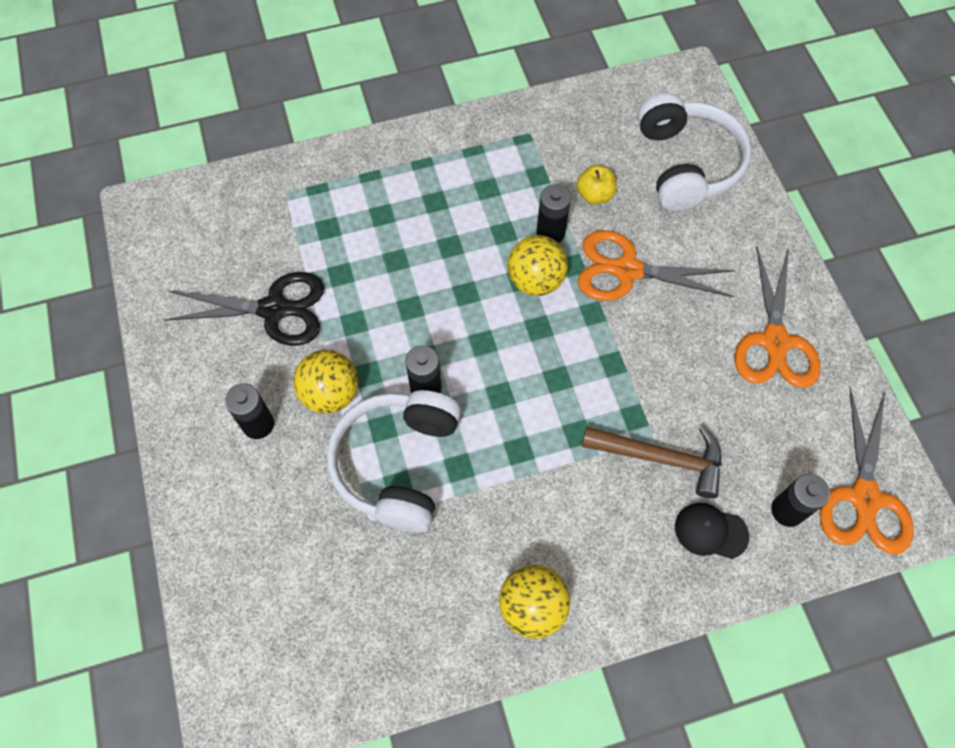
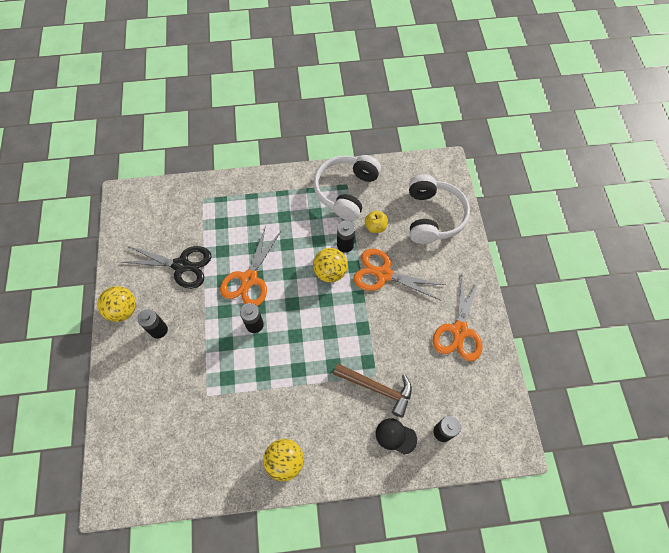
camera: 10 degrees right, 0 degrees up
(330, 394) = (201, 319): yellow ball -> yellow ball (123, 310)
(398, 464) = (229, 366): white headphones -> white headphones (346, 191)
(864, 498) = (489, 433): orange scissors -> orange scissors (249, 279)

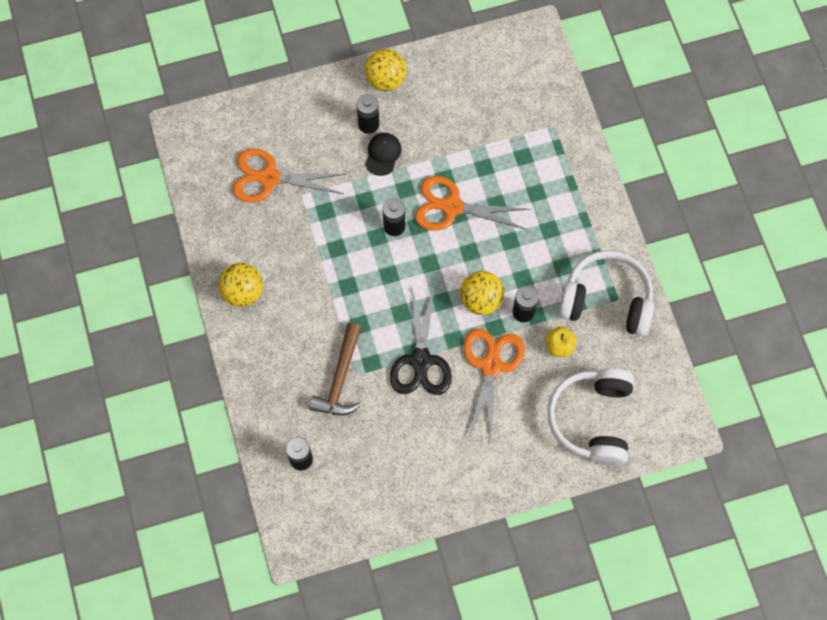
camera: 80 degrees right, 5 degrees up
(181, 265) = (454, 126): black scissors -> black scissors (421, 360)
(395, 436) = (288, 406): black cap -> black cap (383, 154)
(432, 216) = (592, 419): white headphones -> white headphones turned 105 degrees clockwise
(459, 331) = (430, 468): orange scissors -> orange scissors (269, 178)

